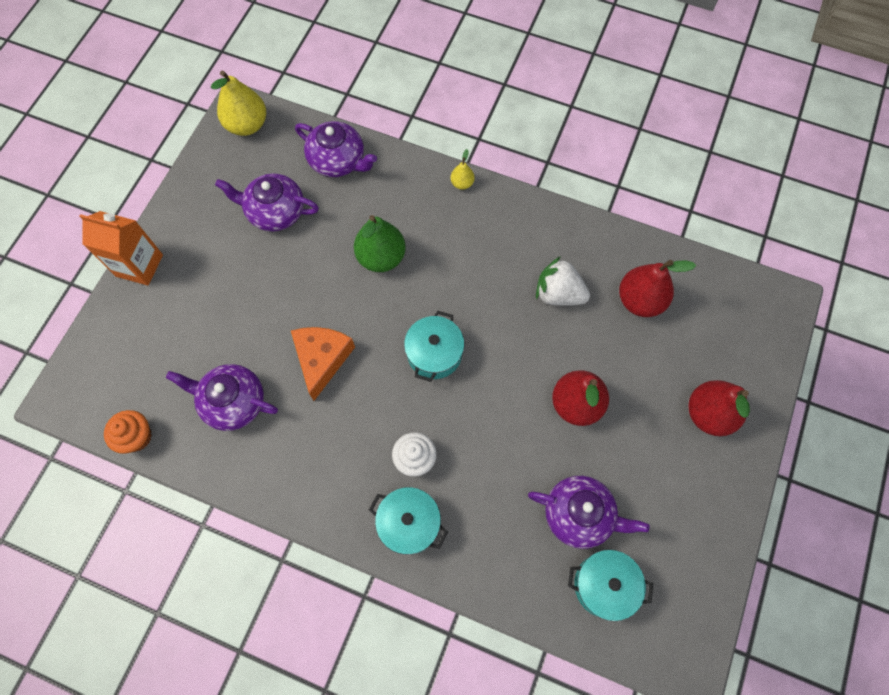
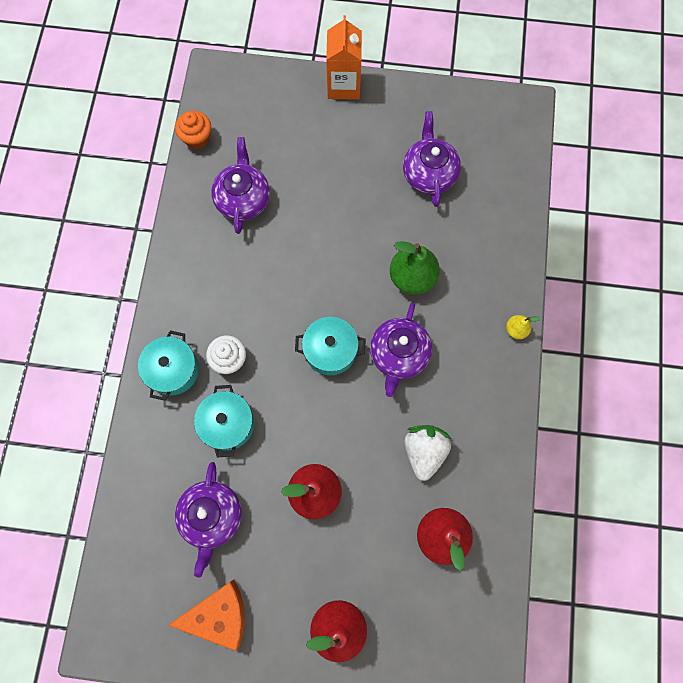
camera: 75 degrees right, 5 degrees up
(247, 125) = (511, 120): yellow pear -> none
(322, 359) = (299, 257): orange cheese -> orange cheese (219, 614)
(338, 161) = (501, 210): purple teapot -> purple teapot (398, 355)
(604, 585) = (154, 551): turquoise pot -> turquoise pot (228, 424)

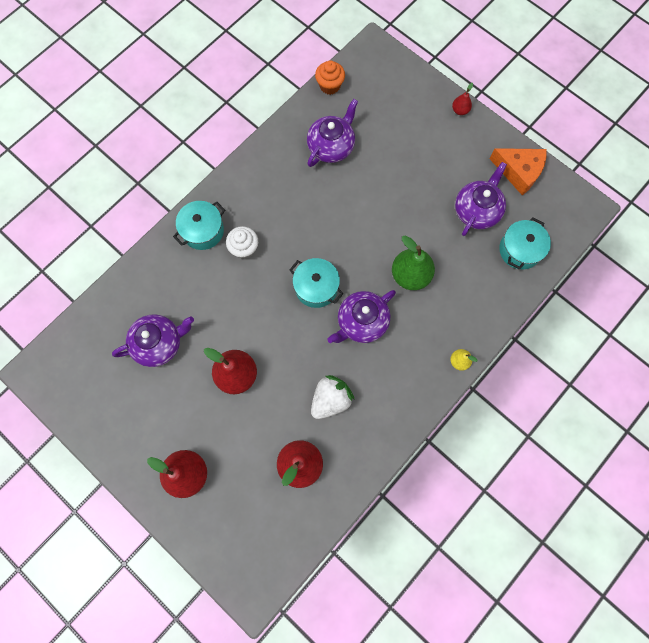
camera: 35 degrees right, 0 degrees up
(212, 516) = (159, 343): purple teapot -> purple teapot turned 150 degrees counterclockwise
(219, 614) = (118, 409): orange cheese -> orange cheese (519, 172)
(228, 424) = (212, 290): turquoise pot -> turquoise pot (519, 250)
(343, 85) = (460, 110): orange carton -> red pear

